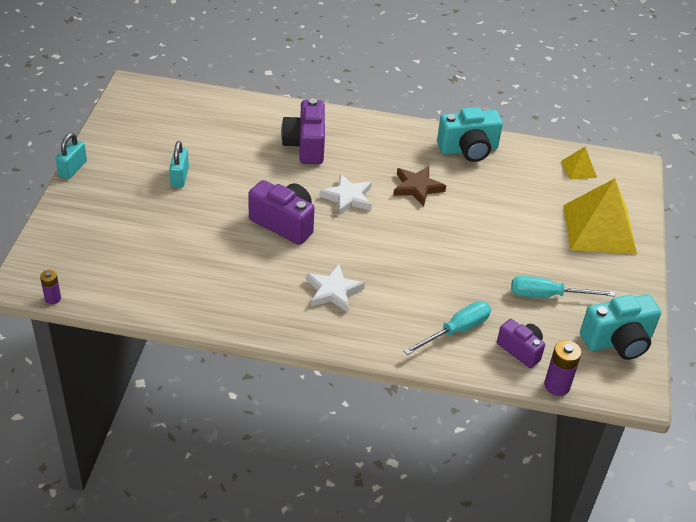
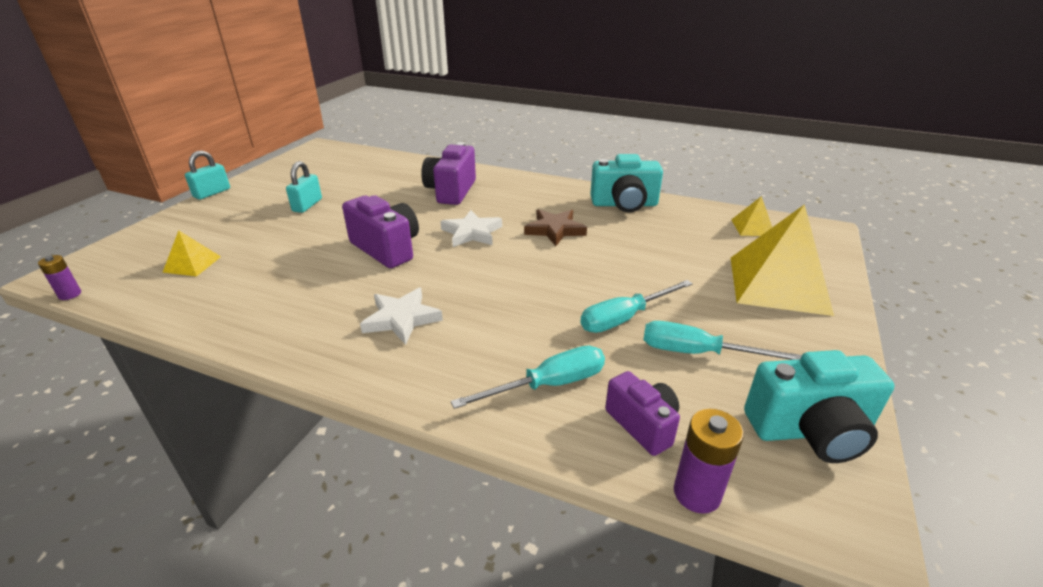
camera: 15 degrees right, 10 degrees down
(128, 257) = (192, 264): none -> yellow pyramid
(493, 272) = (624, 318): none -> turquoise screwdriver

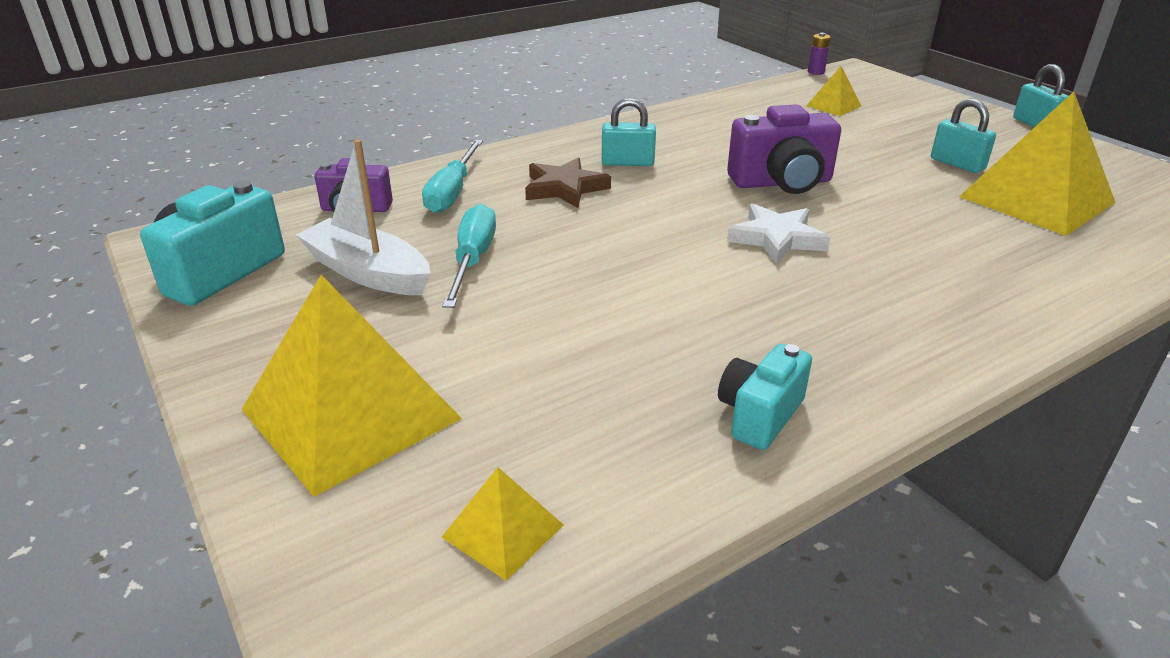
camera: 125 degrees right, 0 degrees up
(349, 182) = (1036, 199): none -> yellow pyramid
(401, 319) = (627, 163): white star -> turquoise padlock
(451, 191) = (950, 263): purple camera -> none
(555, 230) = (724, 300): brown star -> brown star (564, 188)
(624, 204) = (759, 415): turquoise camera -> turquoise camera, size x0.64
(697, 353) = (367, 272): turquoise screwdriver -> white boat
(697, 493) = (283, 202): purple battery -> none

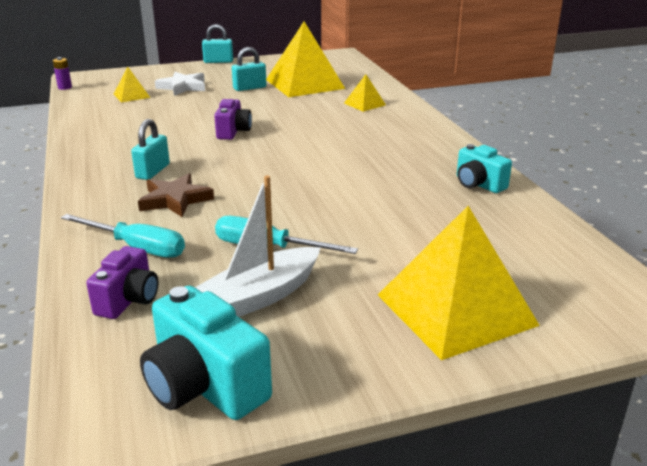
camera: 75 degrees left, 5 degrees down
(503, 531) = (566, 263): yellow pyramid -> yellow pyramid (365, 104)
(777, 238) = (305, 147): white star -> white star (182, 87)
(782, 183) = (233, 132): purple camera -> purple camera, size x0.64

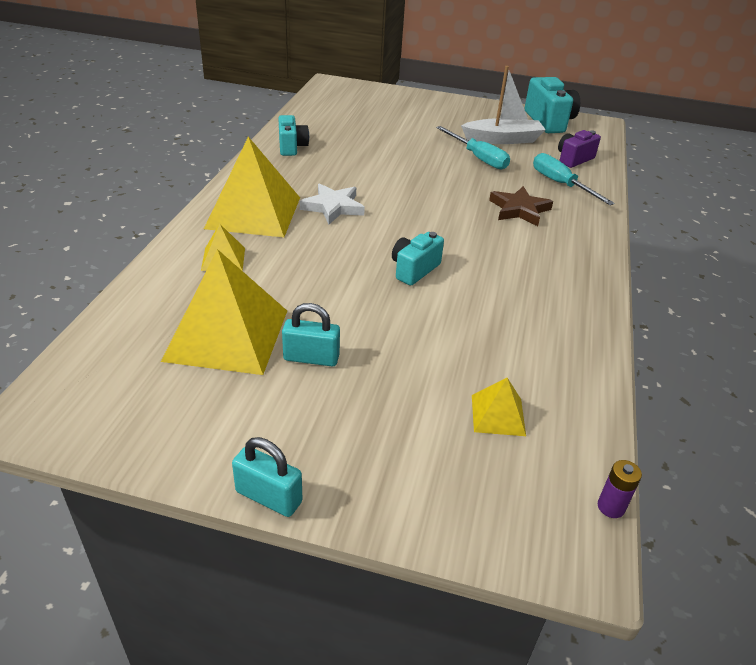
camera: 150 degrees left, 10 degrees up
(153, 171) = (525, 245): turquoise padlock -> none
(182, 87) = (405, 409): white star -> white star (333, 207)
(233, 132) = (414, 269): purple camera -> turquoise camera
(456, 309) = (414, 108): yellow pyramid -> yellow pyramid (253, 212)

